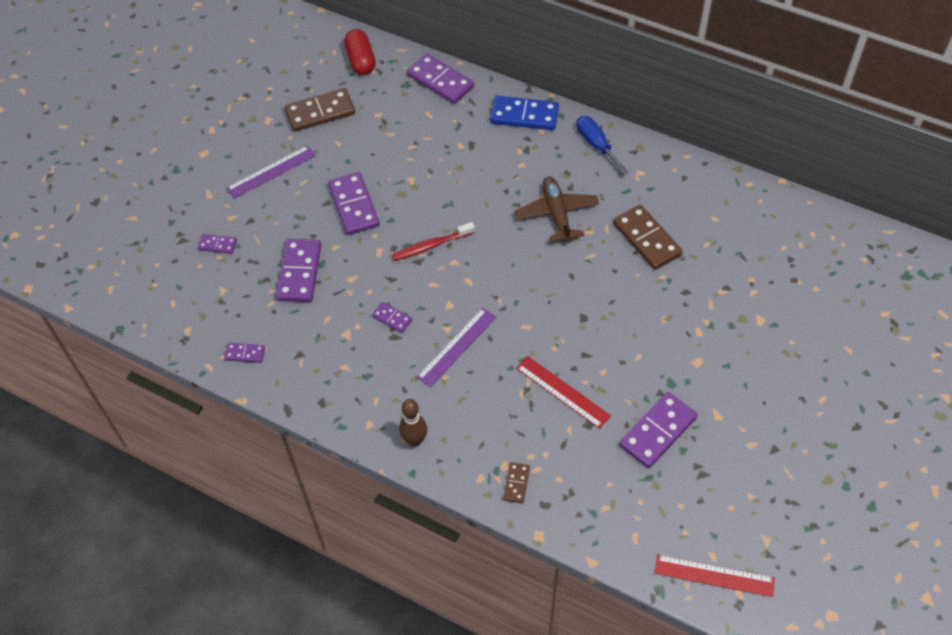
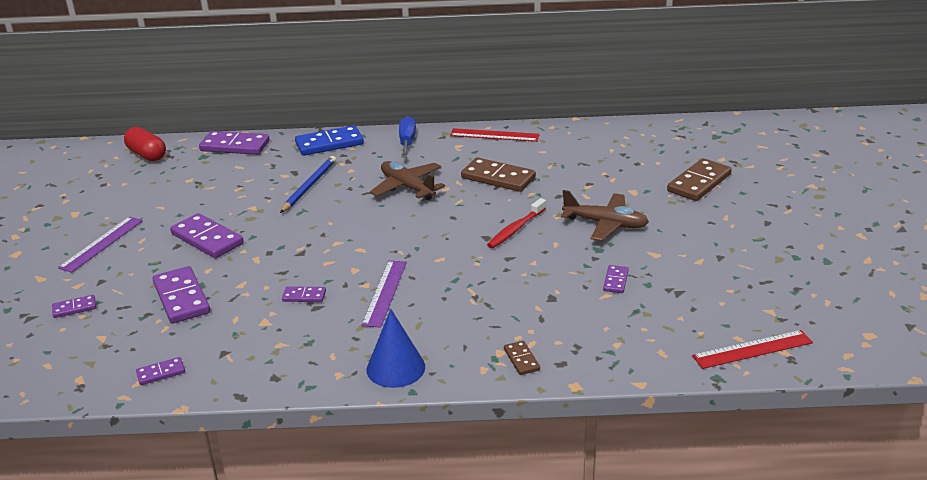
camera: 30 degrees left, 25 degrees down
(320, 112) = (128, 194): brown domino -> brown domino (699, 183)
(415, 440) = (395, 368): brown bowling pin -> blue cone
(431, 245) = (306, 239): red toothbrush -> red toothbrush (516, 229)
(473, 172) = (309, 186): none -> blue pencil
(562, 392) = (509, 286): red ruler -> red ruler (494, 135)
(596, 145) = (407, 142): blue screwdriver -> blue screwdriver turned 60 degrees clockwise
(657, 431) = (615, 281): purple domino -> purple domino, size x0.51
(701, 353) = (605, 224): none -> brown plane

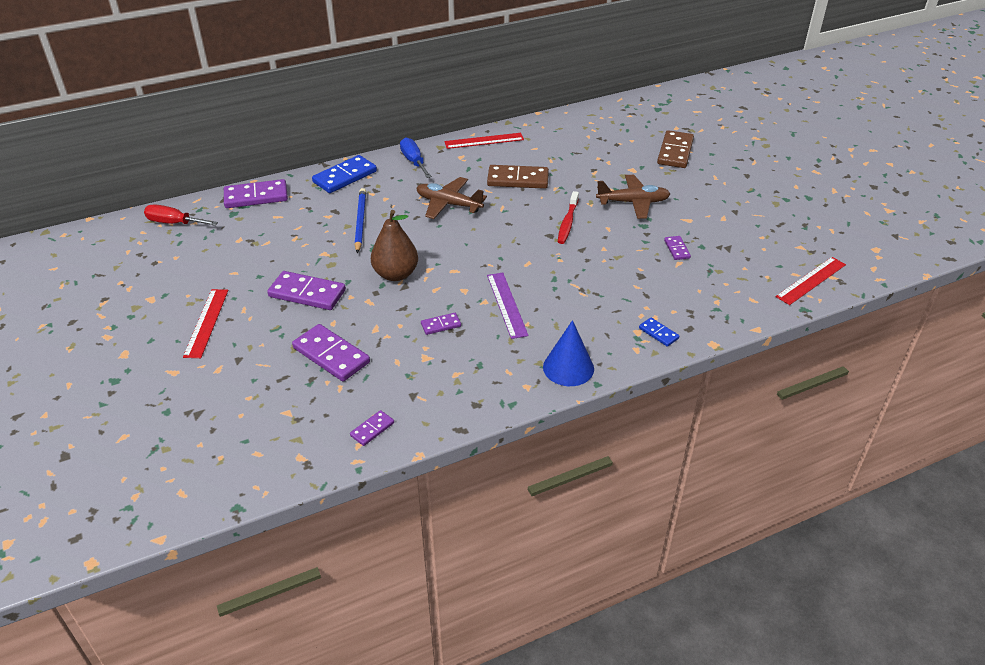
camera: 25 degrees left, 10 degrees up
(74, 308) = (235, 392): purple domino -> none
(101, 244) = (206, 322): purple ruler -> red ruler
(147, 155) = (174, 223): red capsule -> red screwdriver
(301, 240) = (395, 274): none -> brown pear
(521, 359) = (658, 333): brown domino -> blue domino

